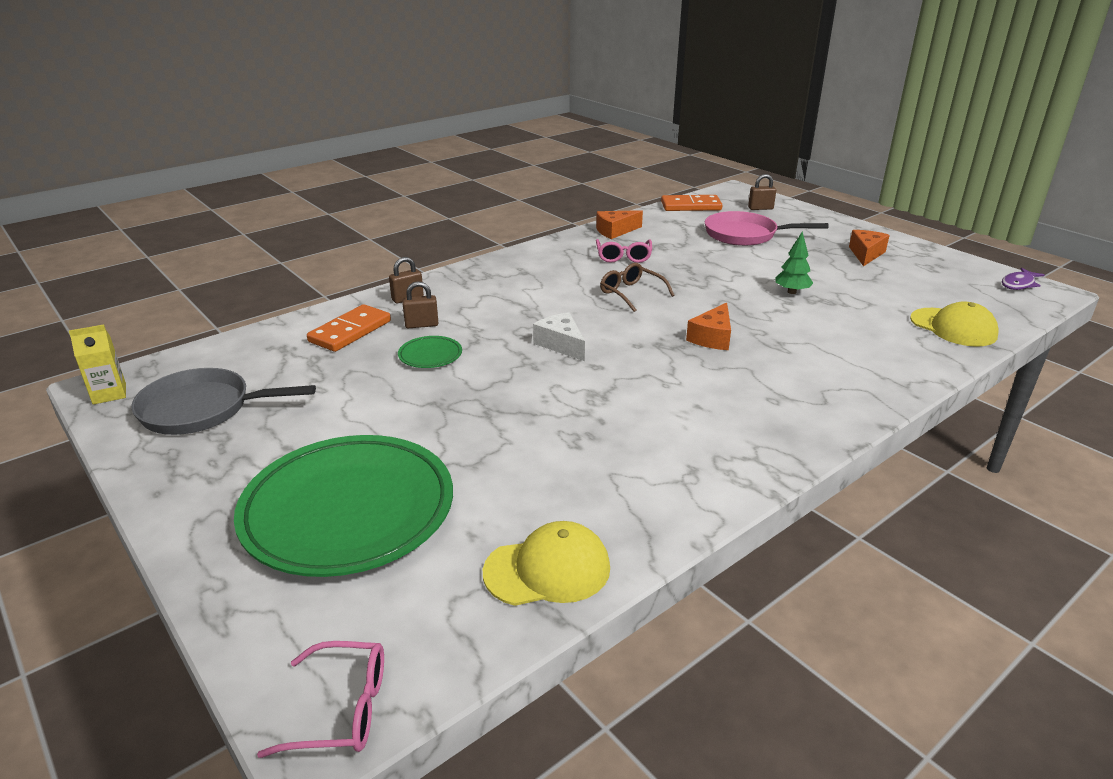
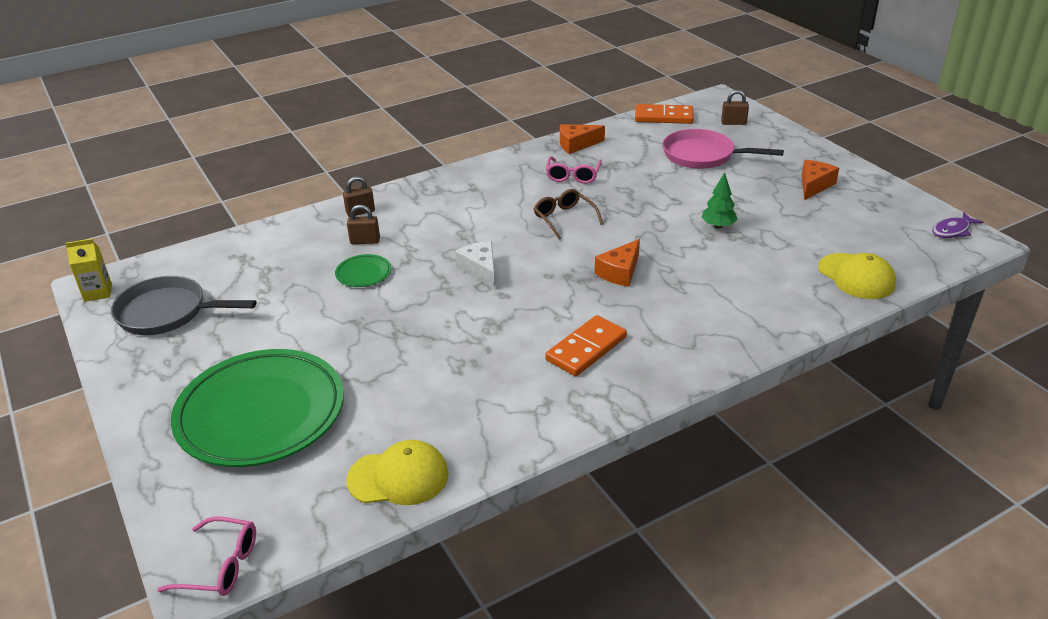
camera: 10 degrees right, 5 degrees up
(350, 331) = (302, 244): orange domino -> orange domino (586, 349)

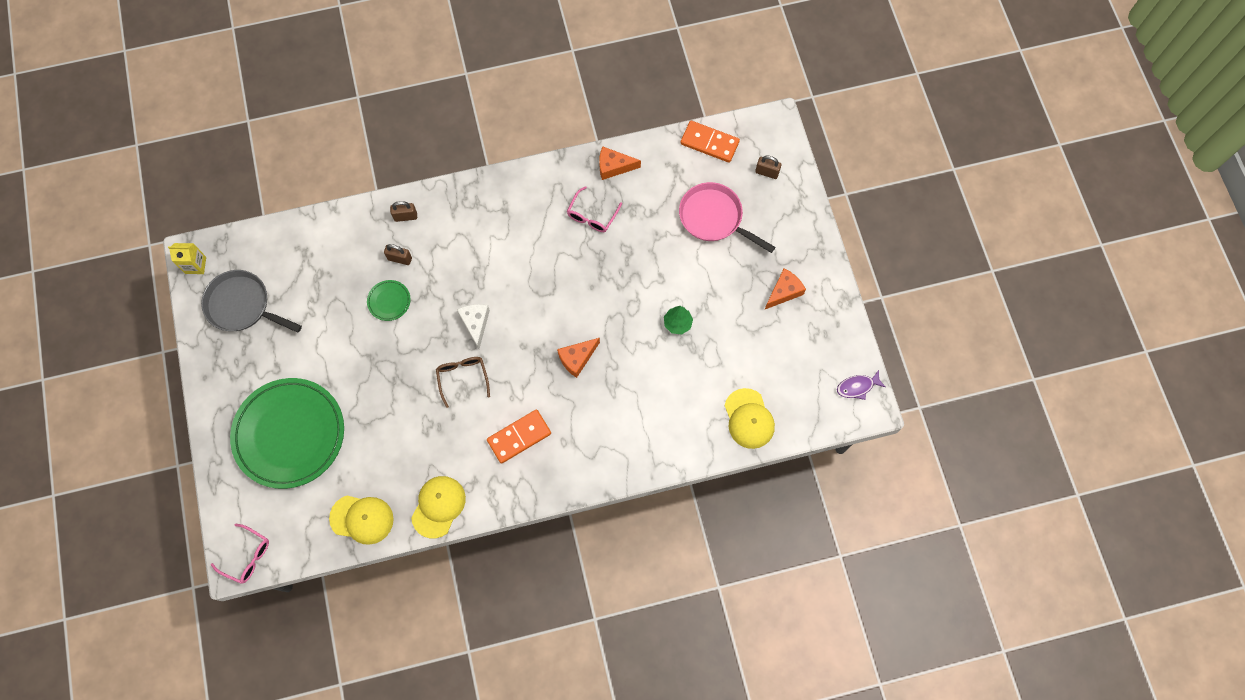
camera: 15 degrees right, 35 degrees up
(508, 438) = (438, 506): none -> yellow cap
(564, 218) = (562, 276): brown glasses -> brown glasses (463, 378)

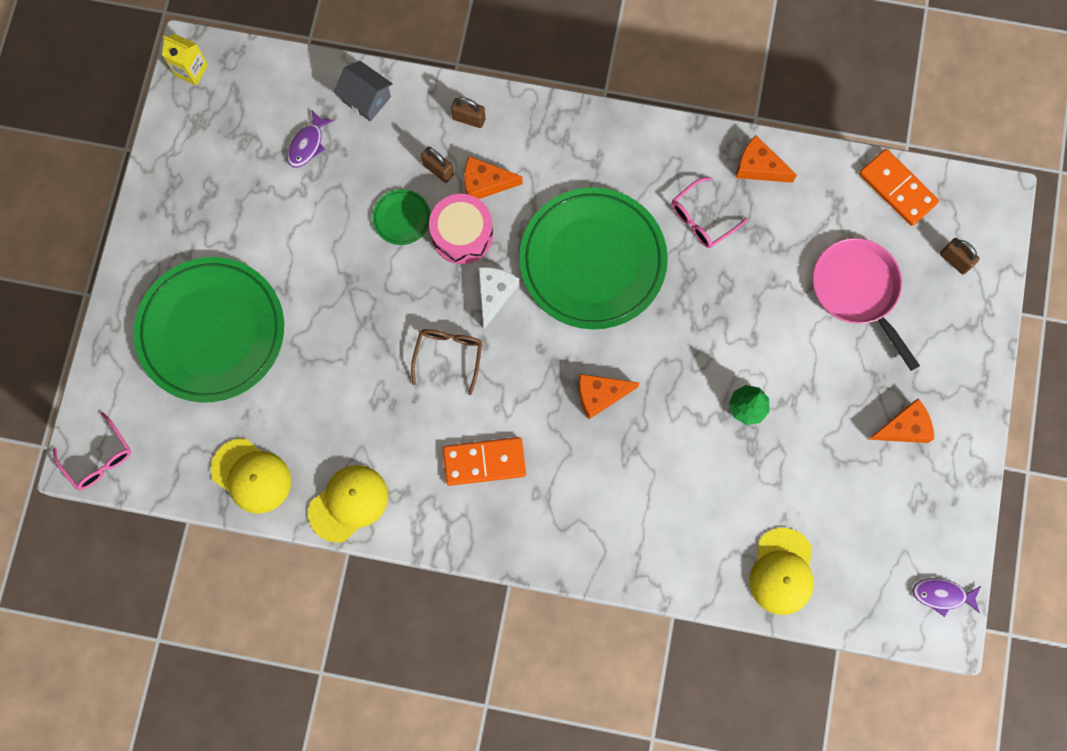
camera: 25 degrees right, 5 degrees up
(242, 306) = (224, 146): grey pan -> none
(301, 280) = (307, 144): none -> purple fish
(328, 233) = (366, 99): none -> grey house
(435, 294) = (462, 235): none -> pink drum
(436, 254) = (485, 183): none -> orange cheese
(532, 273) = (592, 261): none -> green plate

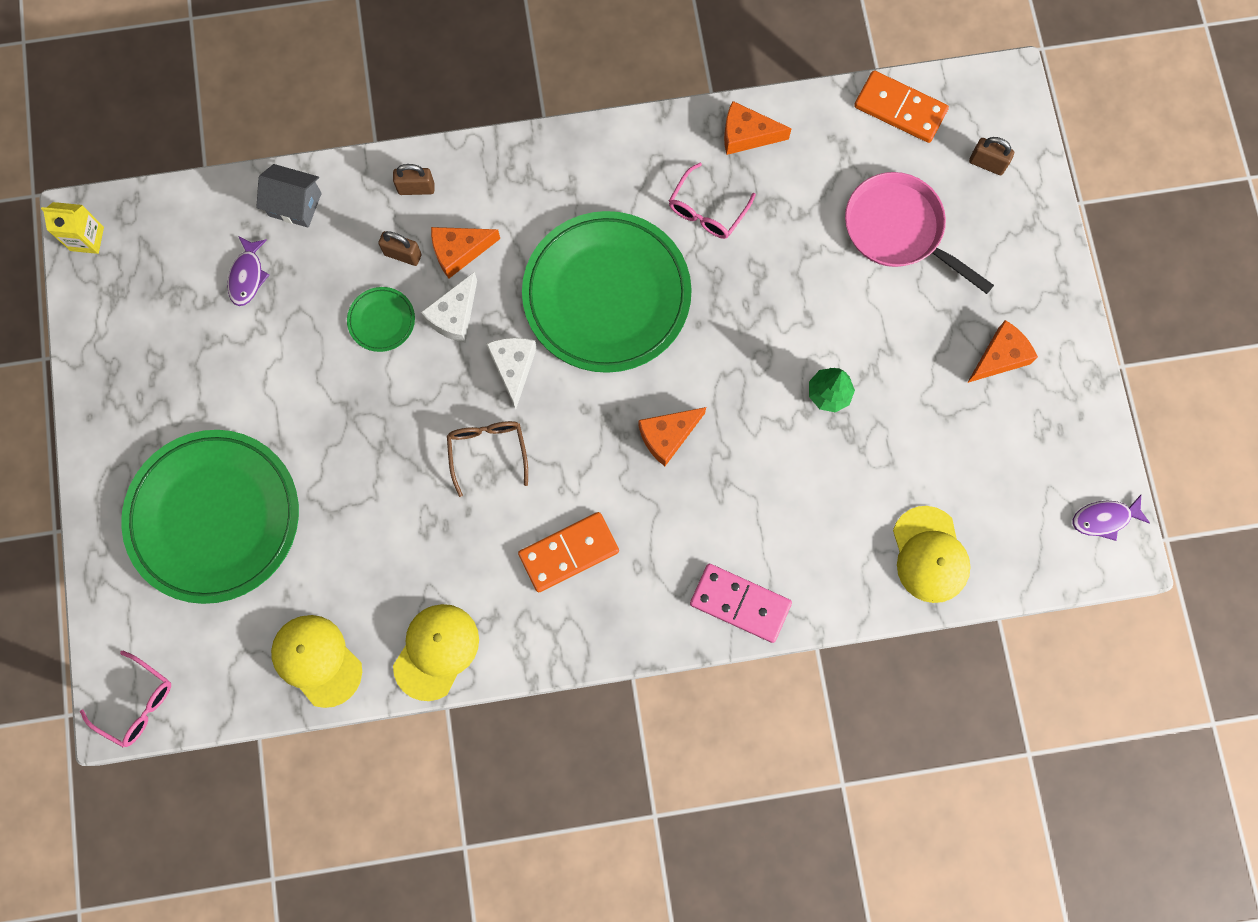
camera: 20 degrees left, 0 degrees up
(251, 476) = (317, 660): yellow cap -> yellow cap turned 150 degrees counterclockwise
(462, 235) = (454, 315): pink drum -> white cheese
(609, 554) = (740, 603): none -> pink domino

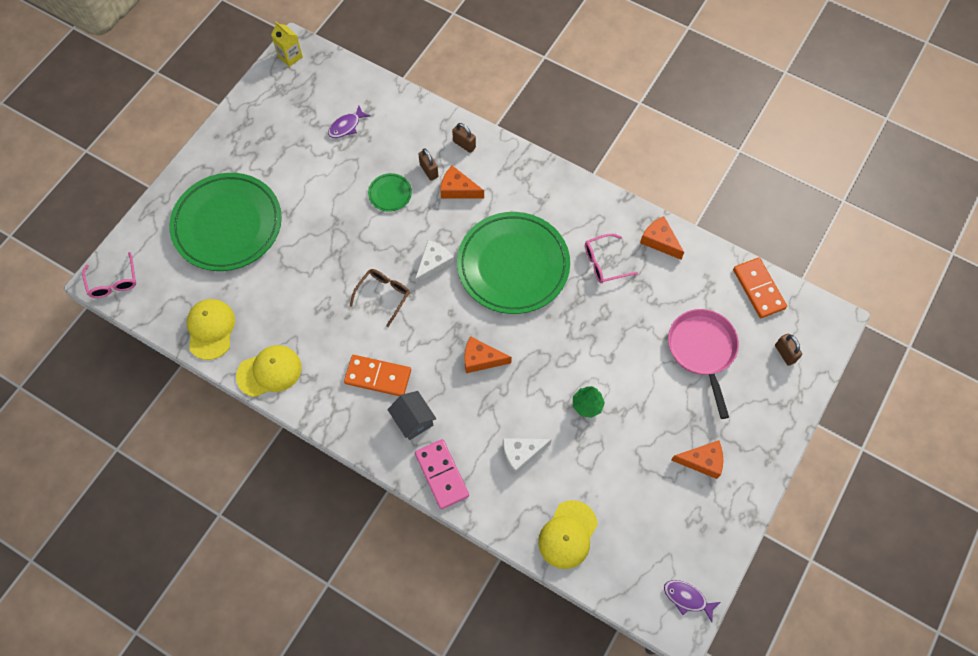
camera: 40 degrees right, 10 degrees down
(295, 204) = (399, 110): grey house -> grey house (413, 420)
(454, 315) = (427, 218): white cheese -> white cheese (521, 454)

